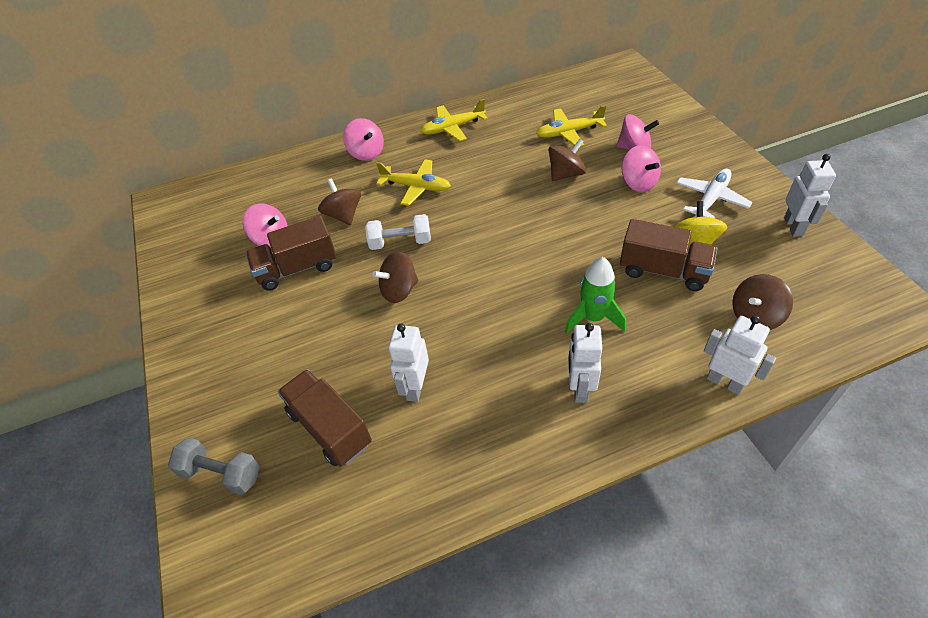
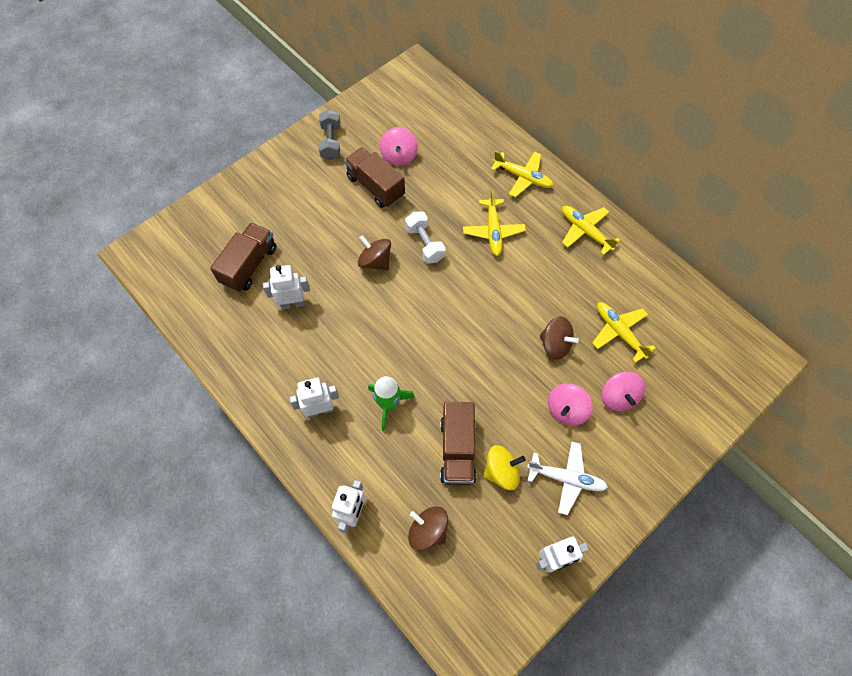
camera: 65 degrees right, 15 degrees up
(221, 474) = (205, 221): grey dumbbell -> grey dumbbell (331, 142)
(343, 215) = (441, 192): brown spinning top -> none
(366, 153) = (523, 177): pink spinning top -> yellow plane

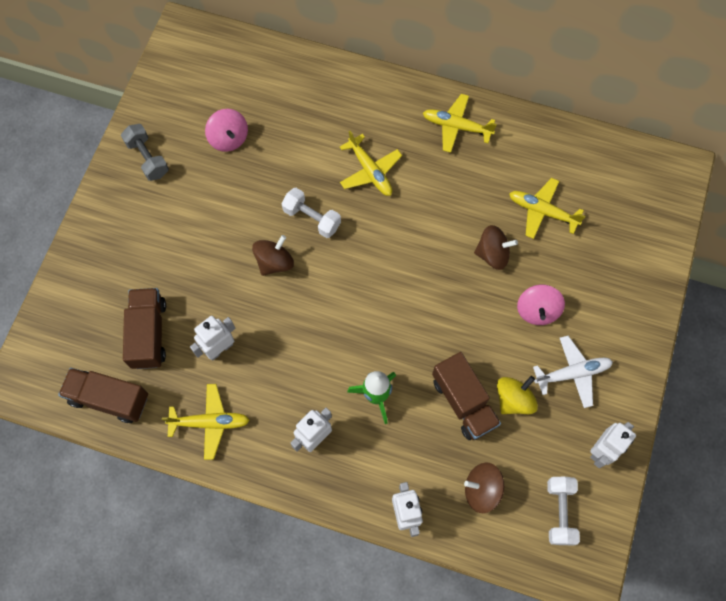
camera: 30 degrees left, 5 degrees up
(375, 186) = (225, 183): brown truck -> brown truck (109, 399)
(375, 261) = (274, 262): brown spinning top -> brown spinning top turned 120 degrees clockwise
(483, 590) = (559, 512): none -> white dumbbell
(523, 177) = (365, 100): yellow plane -> yellow plane (210, 422)
(618, 397) = (575, 273): pink spinning top -> none

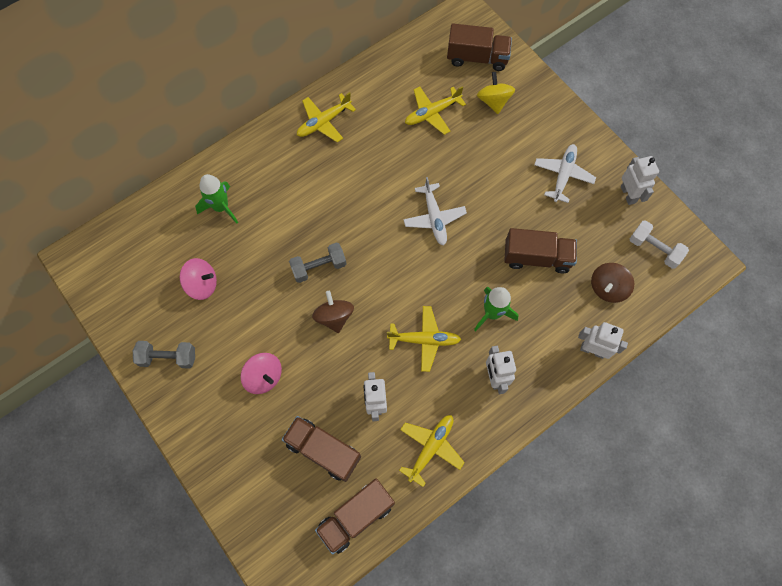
camera: 55 degrees left, 0 degrees up
(309, 103) = (221, 207): none -> green rocket
(312, 218) = (319, 267): white dumbbell -> grey dumbbell
(370, 171) = (312, 202): yellow plane -> yellow plane (424, 340)
(434, 283) = (434, 218): none -> white plane
(492, 254) = (440, 165): brown spinning top -> none
(514, 399) = (556, 224): yellow spinning top -> yellow spinning top (493, 101)
(537, 310) = (502, 166): pink spinning top -> pink spinning top (264, 377)
(637, 212) = (477, 58): none -> brown truck

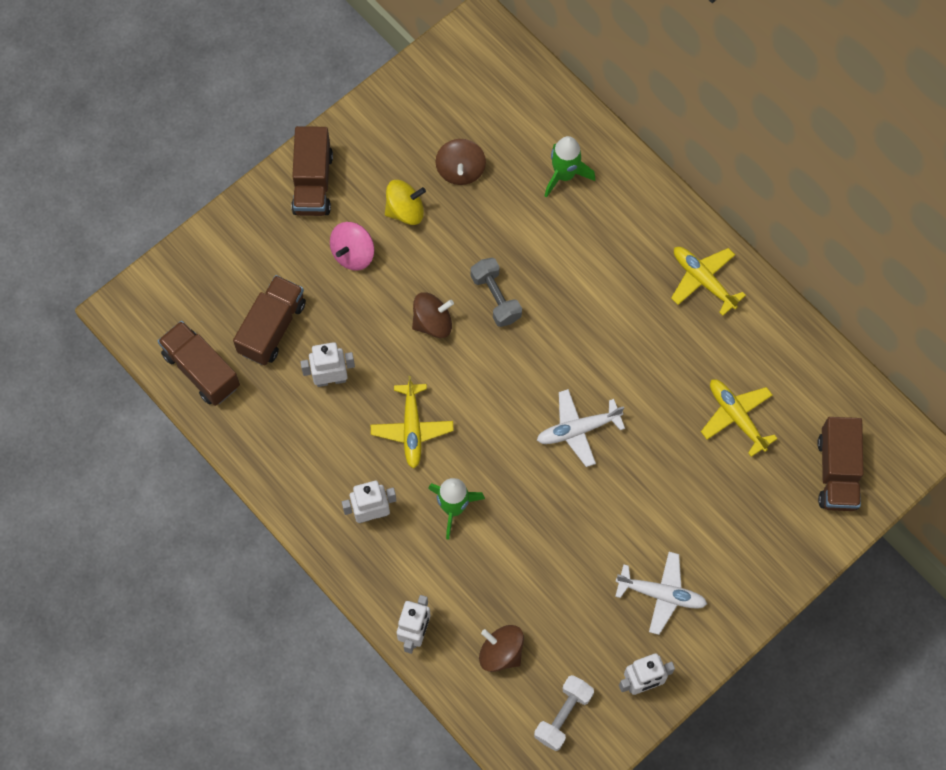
camera: 85 degrees right, 0 degrees up
(168, 357) = (368, 149): grey dumbbell -> none
(202, 284) = (460, 170): pink spinning top -> brown spinning top
(430, 448) = (282, 444): yellow plane -> none
(493, 101) = (767, 498): yellow spinning top -> yellow spinning top (405, 210)
(536, 257) = (535, 561): brown truck -> brown truck (313, 183)

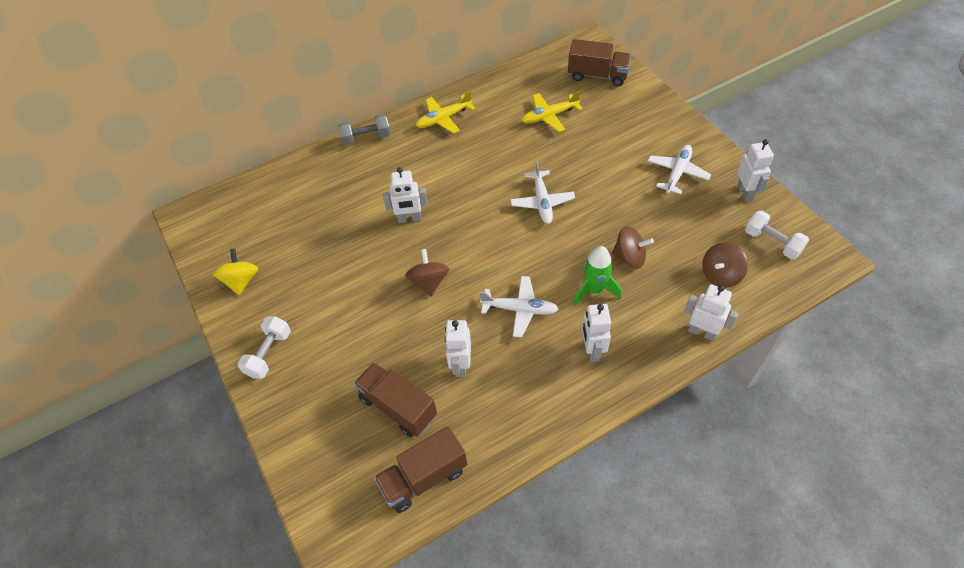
camera: 75 degrees left, 15 degrees down
(313, 183) = (269, 354): brown truck -> white dumbbell
(353, 254) = (348, 331): pink spinning top -> none
(405, 210) = (322, 287): yellow spinning top -> yellow spinning top (241, 281)
(412, 428) = (519, 309): yellow plane -> white plane
(460, 170) = (302, 245): brown spinning top -> brown spinning top (629, 257)
(495, 298) = (420, 237): grey dumbbell -> grey dumbbell (366, 138)
(521, 278) = (409, 219): none -> white robot
(564, 175) = (333, 181): green rocket -> none

